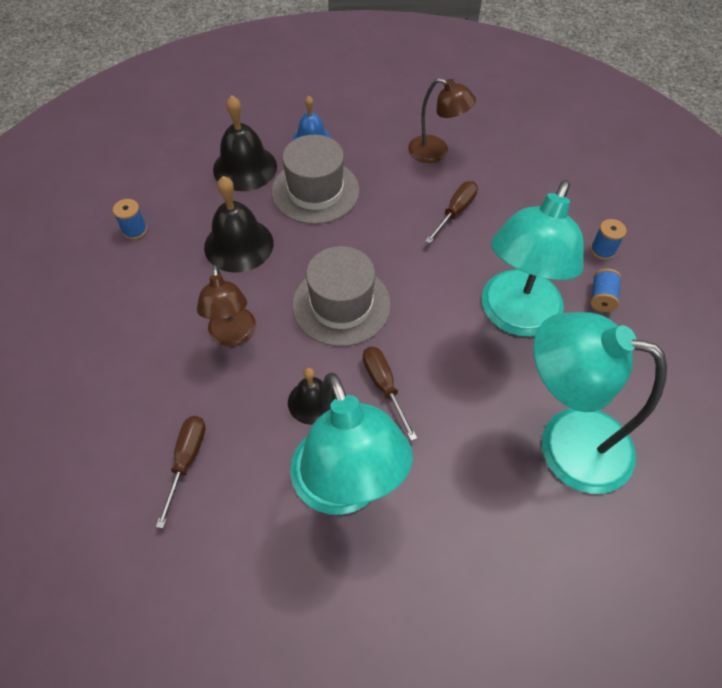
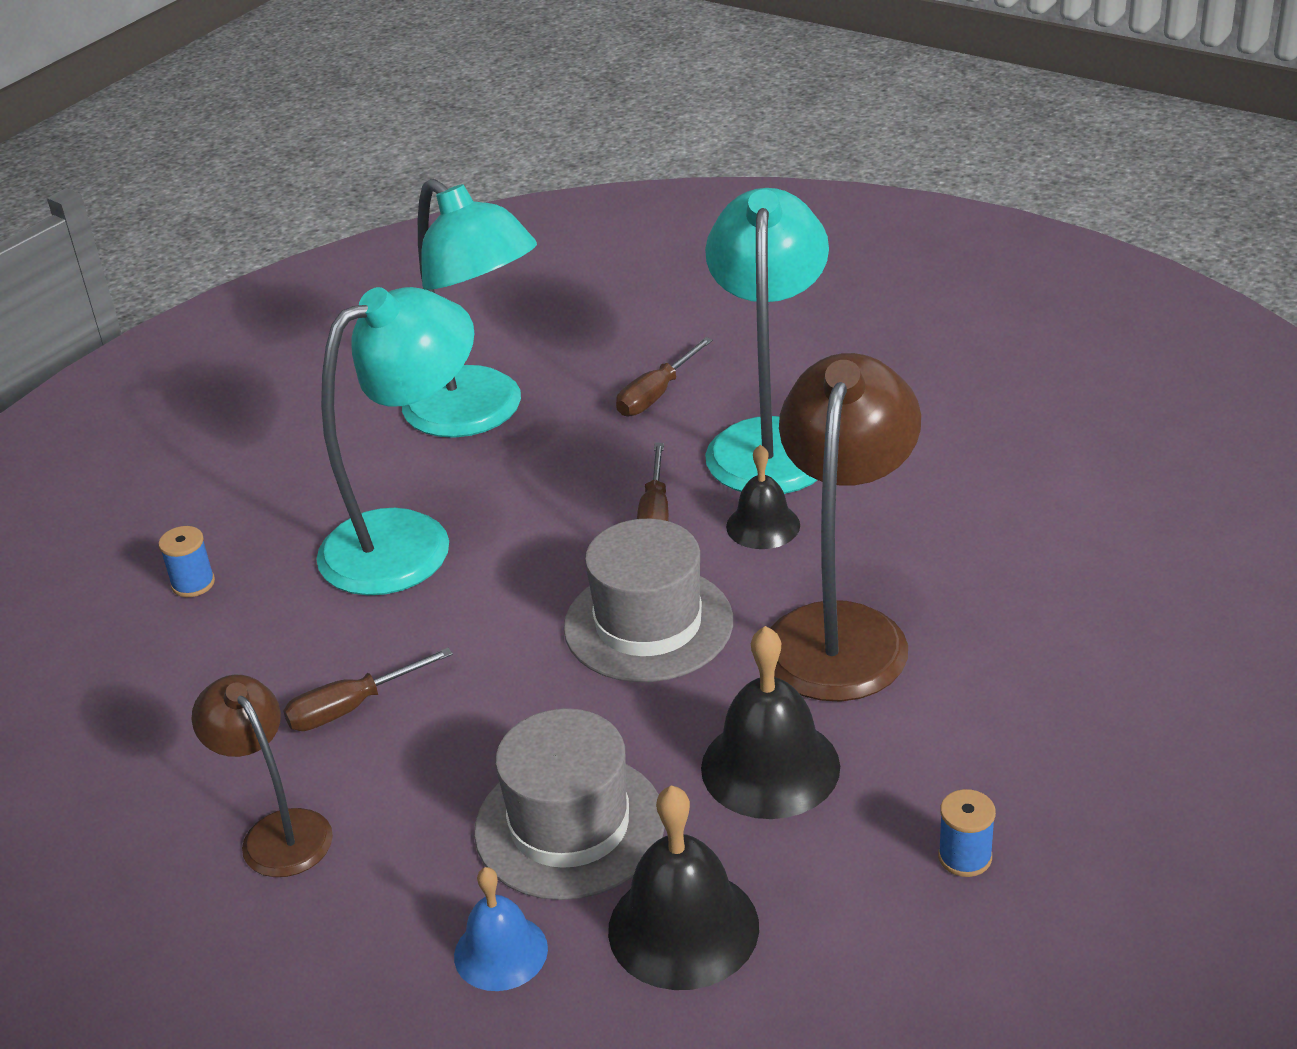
camera: 150 degrees left, 20 degrees down
(186, 461) = (961, 511): brown screwdriver -> brown screwdriver (656, 394)
(233, 336) = (841, 630): brown lamp -> brown lamp, size x1.75
(601, 297) = (268, 530): blue spool -> none

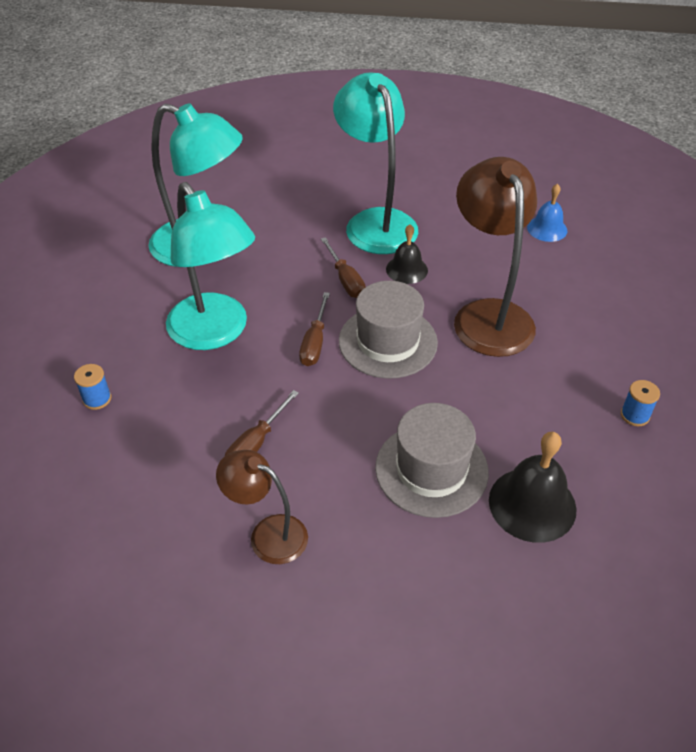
camera: 30 degrees left, 10 degrees up
(410, 540) = (215, 333): turquoise lamp -> turquoise lamp turned 120 degrees clockwise
(500, 952) = (449, 556): blue bell -> blue bell (547, 229)
(656, 394) = (295, 211): brown screwdriver -> brown screwdriver (315, 342)
(770, 767) = (509, 400): black bell -> none

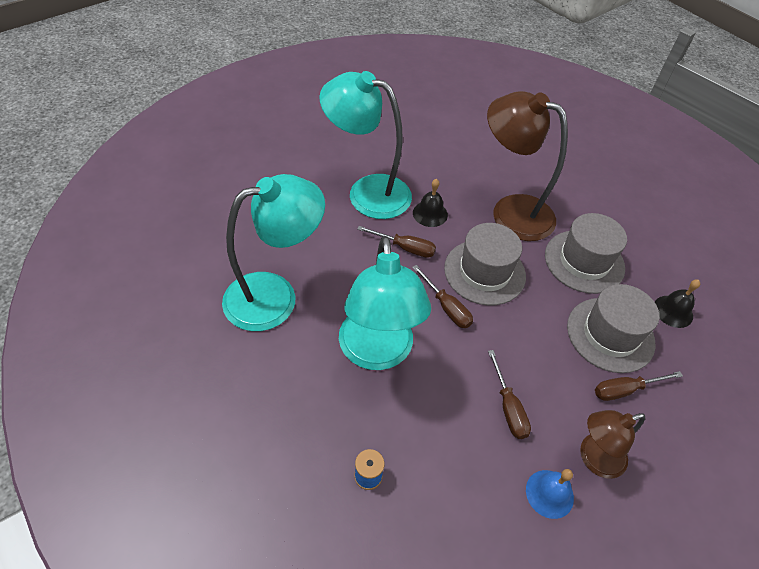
camera: 50 degrees left, 5 degrees up
(215, 333) = (377, 353): turquoise lamp -> turquoise lamp turned 75 degrees clockwise
(376, 517) = (625, 390): none -> brown screwdriver
(500, 400) = (584, 261): none -> grey hat
(532, 504) = (673, 311): black bell -> black bell, size x0.62
(547, 229) = (467, 132): blue bell -> blue bell (549, 493)
(635, 415) = (645, 220): blue spool -> none

